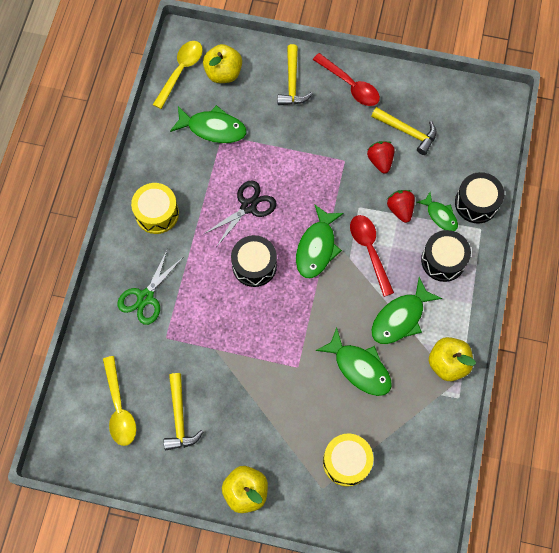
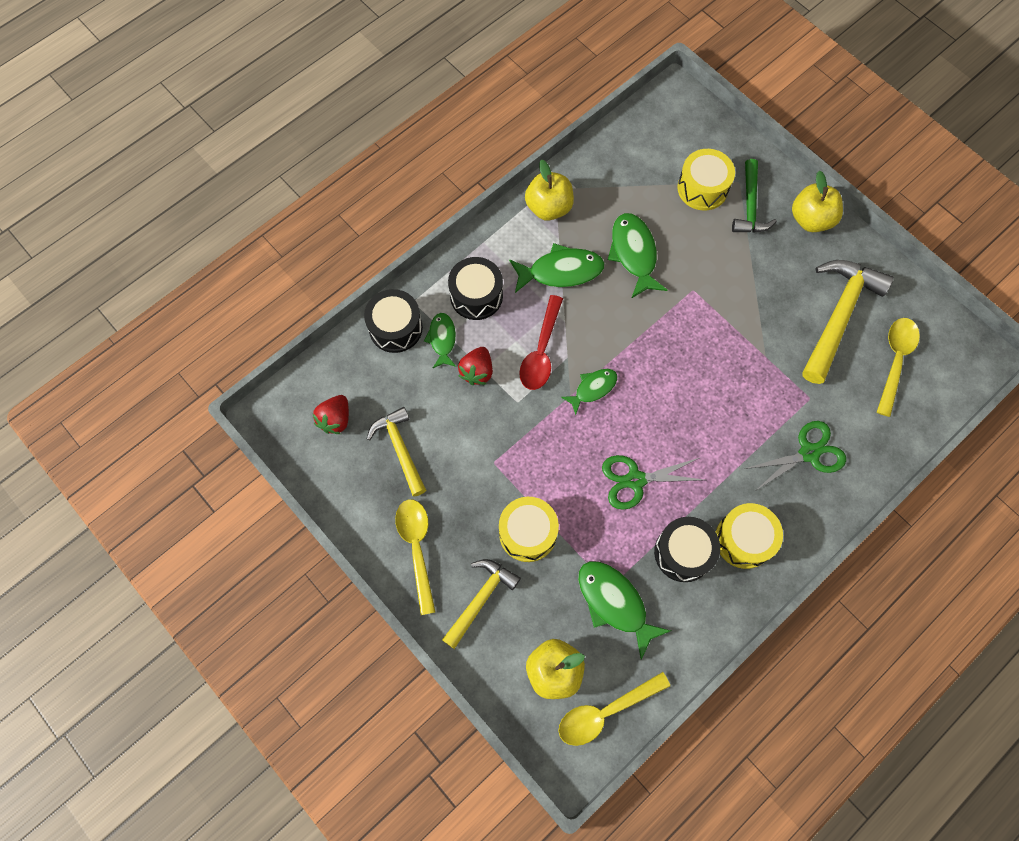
camera: 145 degrees left, 0 degrees up
(179, 417) = (838, 316): yellow hammer -> yellow hammer, size x1.62
(248, 206) = (635, 480): black scissors -> green scissors
(254, 265) = (671, 412): black drum -> black drum (683, 553)
(292, 134) = (528, 533): none -> yellow drum
(300, 471) = (750, 206): none -> green hammer
(317, 248) = (593, 388): green fish -> green fish, size x0.62
(350, 85) = (417, 549): red spoon -> yellow spoon
(380, 161) = (456, 436): red strawberry -> red strawberry (335, 419)

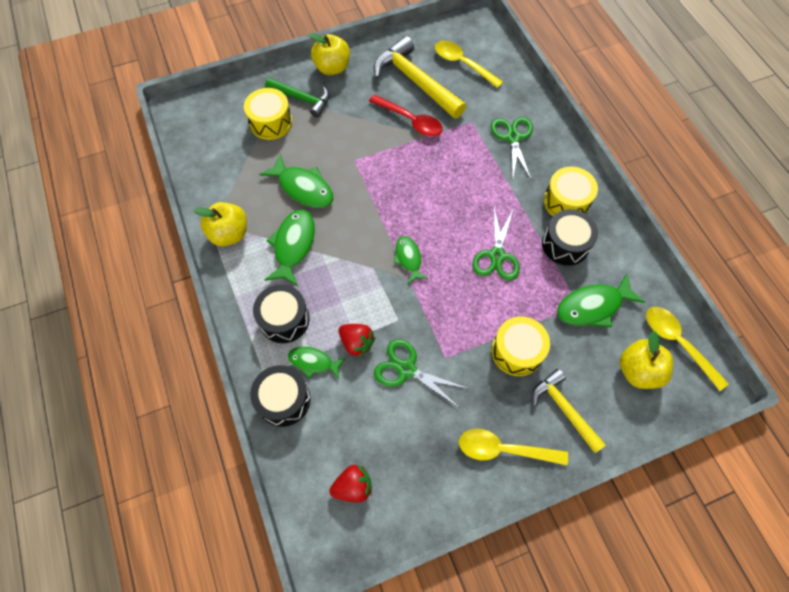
camera: 70 degrees left, 5 degrees down
(335, 419) = (353, 486): red strawberry -> red strawberry turned 60 degrees counterclockwise
(400, 449) = (405, 434): yellow hammer -> none
(467, 428) = (406, 369): none -> green scissors
(541, 351) = (359, 285): red spoon -> red spoon (410, 121)
(605, 711) = (678, 343): yellow spoon -> yellow spoon turned 150 degrees clockwise
(633, 253) = (303, 188): green fish -> green fish turned 150 degrees counterclockwise

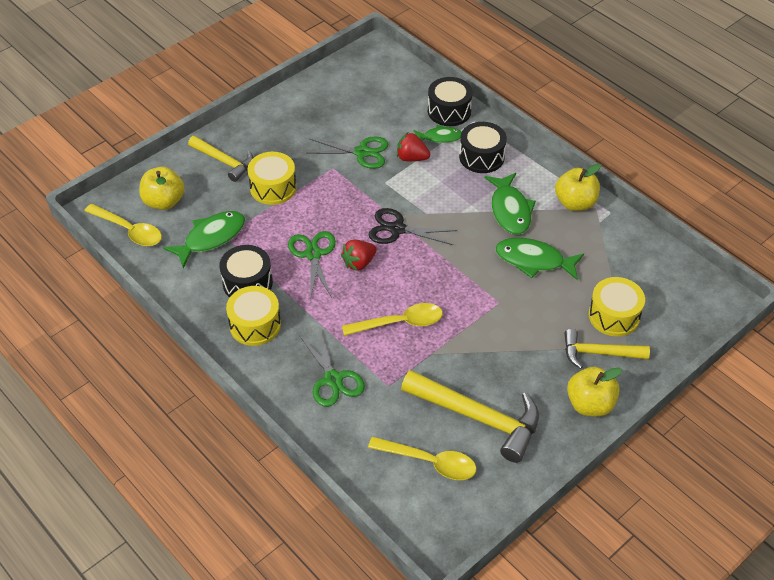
camera: 160 degrees right, 15 degrees down
(302, 99) = (599, 353): green hammer -> yellow hammer
(353, 486) = (370, 82): red strawberry -> red strawberry (359, 263)
(408, 258) = (397, 229): green fish -> black scissors
(410, 121) = (460, 364): red spoon -> none
(504, 449) = (266, 127): yellow spoon -> yellow spoon (399, 323)

